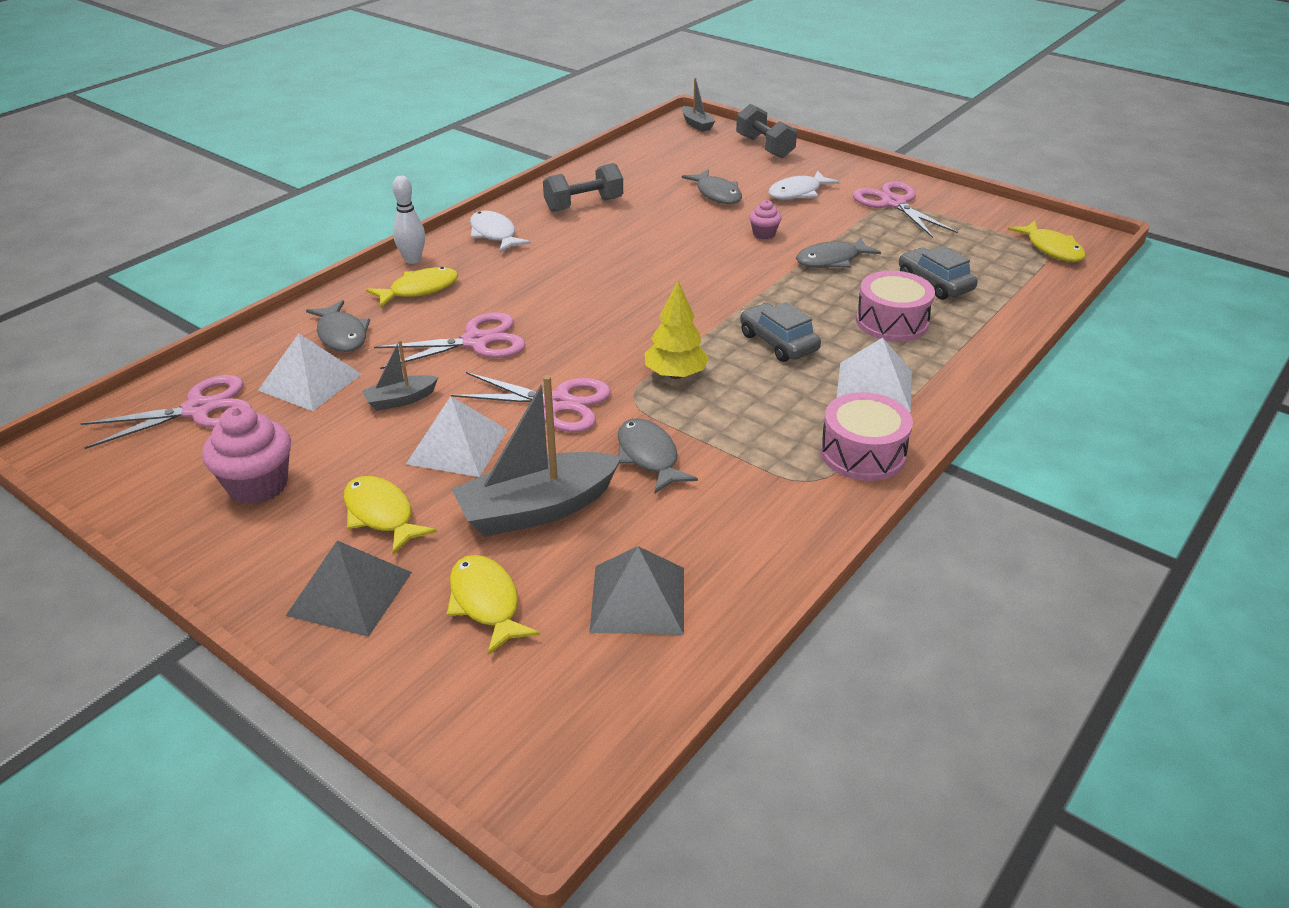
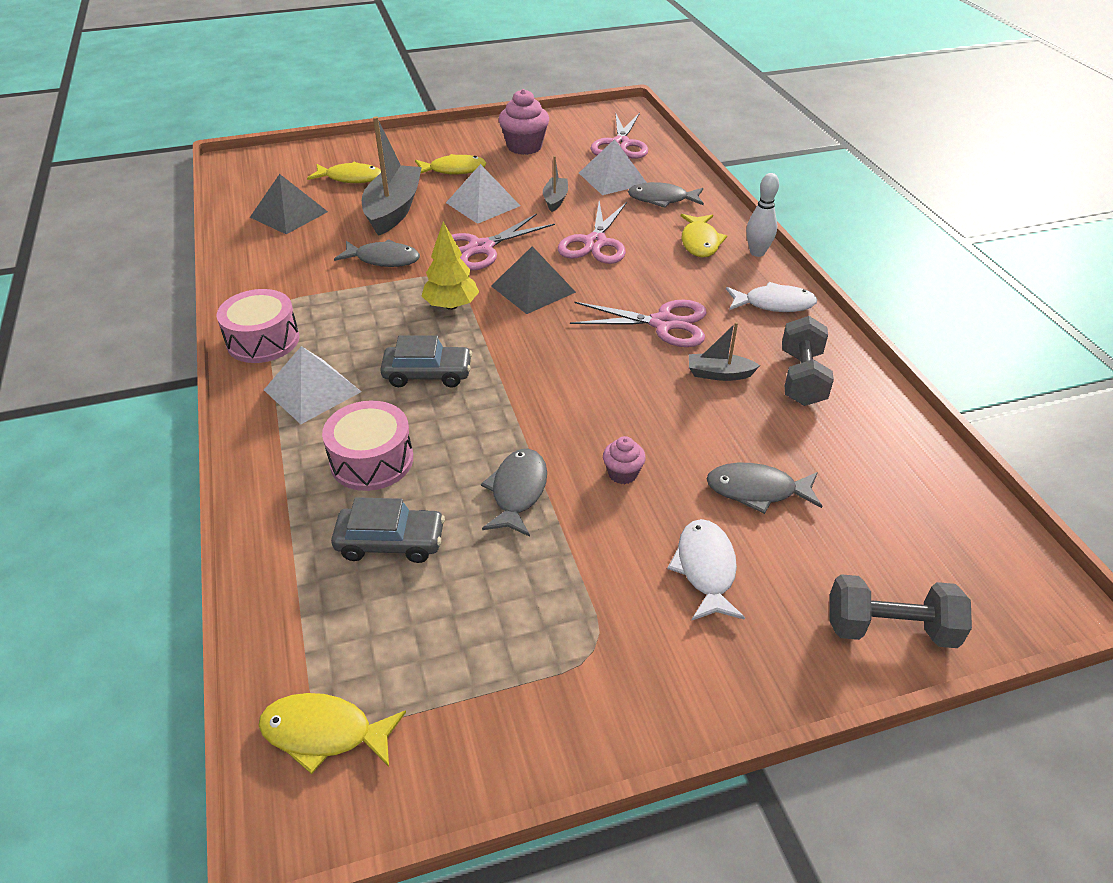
camera: 125 degrees right, 5 degrees up
(350, 593) = (408, 151): grey pyramid -> grey pyramid (533, 289)
(696, 124) = (1028, 598): grey boat -> grey boat (719, 374)
(894, 203) = (595, 652): pink scissors -> pink scissors (663, 324)

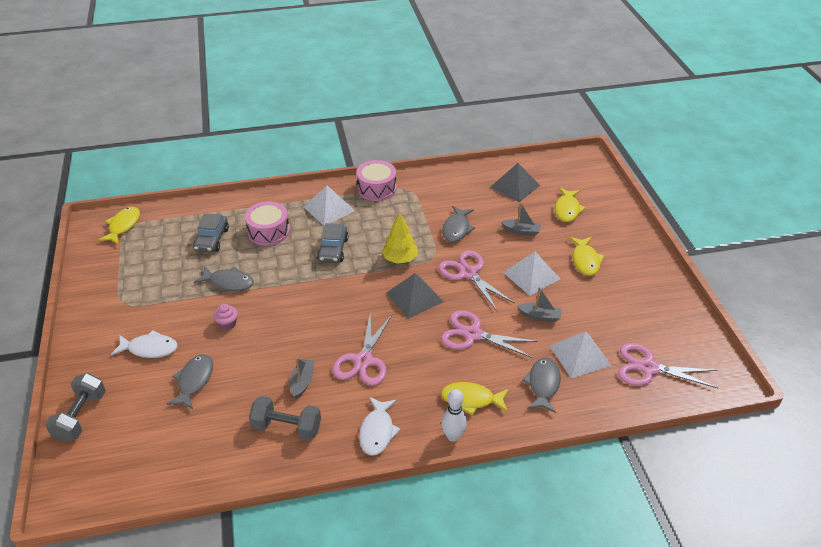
camera: 95 degrees right, 0 degrees up
(394, 210) = (521, 231): grey boat -> grey boat, size x0.50
(524, 147) = (633, 302): pink cupcake -> none

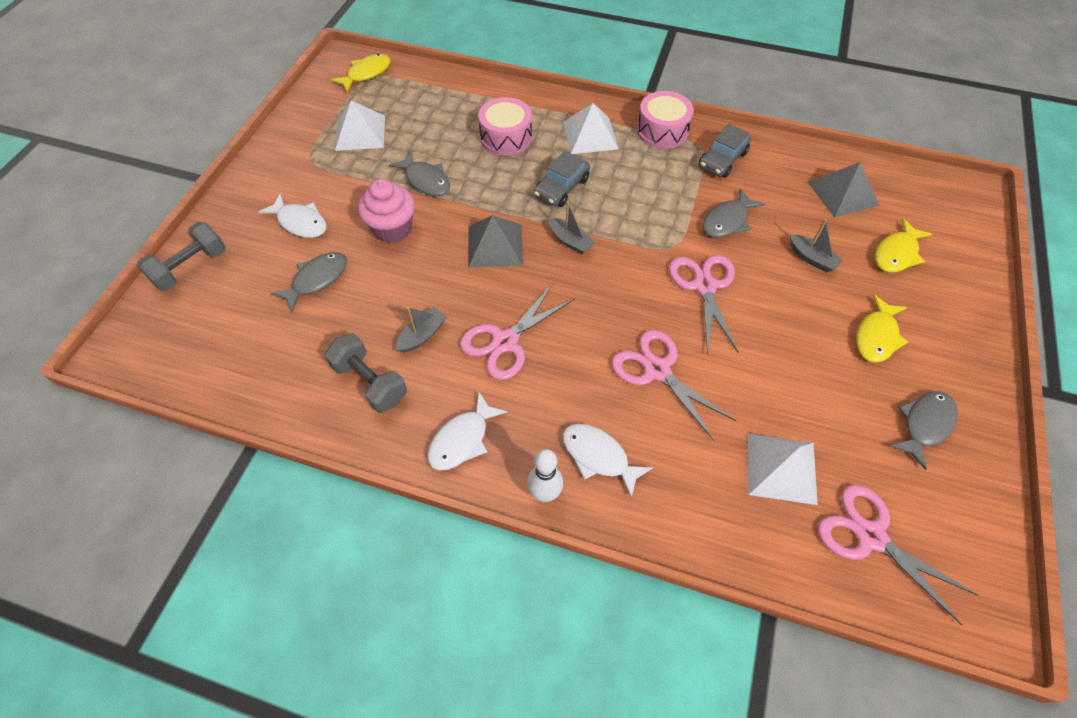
camera: 30 degrees right, 15 degrees up
(212, 239) = (441, 123): grey car -> grey car (722, 160)
(227, 324) = (392, 229): pink cupcake -> pink cupcake, size x1.88
(400, 259) = (631, 231): yellow tree -> none
(414, 297) = (617, 288): grey pyramid -> grey pyramid (495, 245)
(471, 399) = (598, 456): yellow fish -> white fish
(531, 275) = (786, 325): white pyramid -> white pyramid (360, 133)
(539, 316) = (761, 386): grey boat -> grey boat (570, 241)
(543, 384) = (704, 484): grey fish -> grey fish (924, 425)

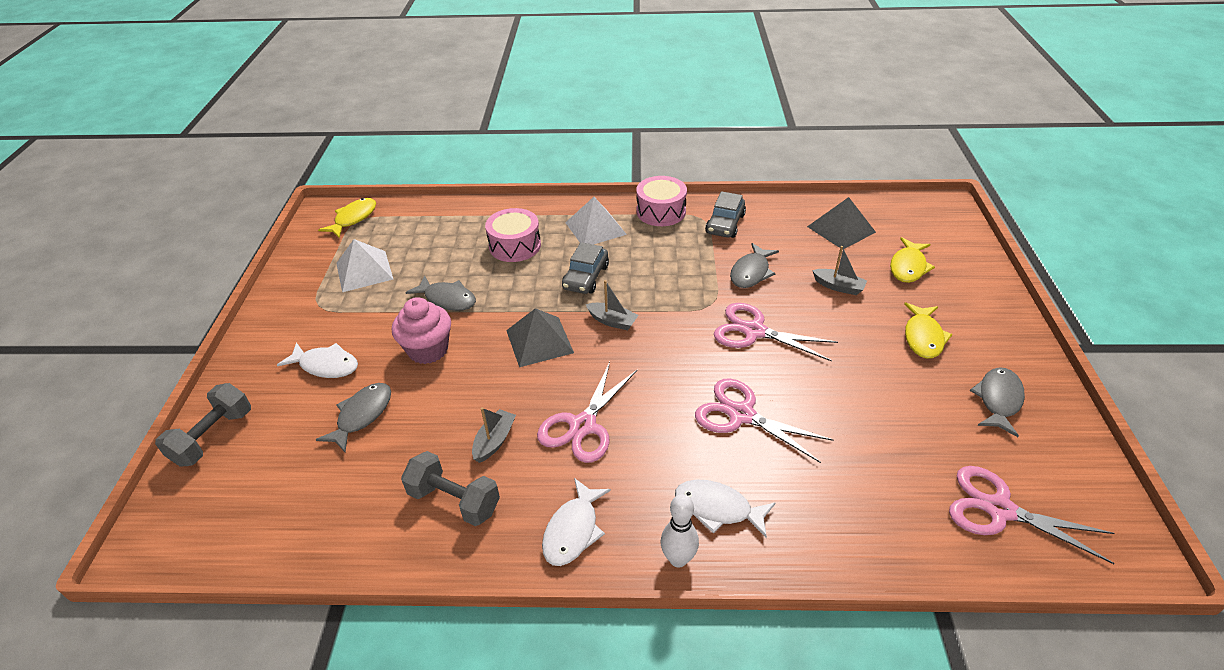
camera: 15 degrees left, 15 degrees down
(704, 286) = (754, 331): pink scissors -> pink scissors turned 45 degrees counterclockwise
(781, 468) = (893, 471): white pyramid -> none

